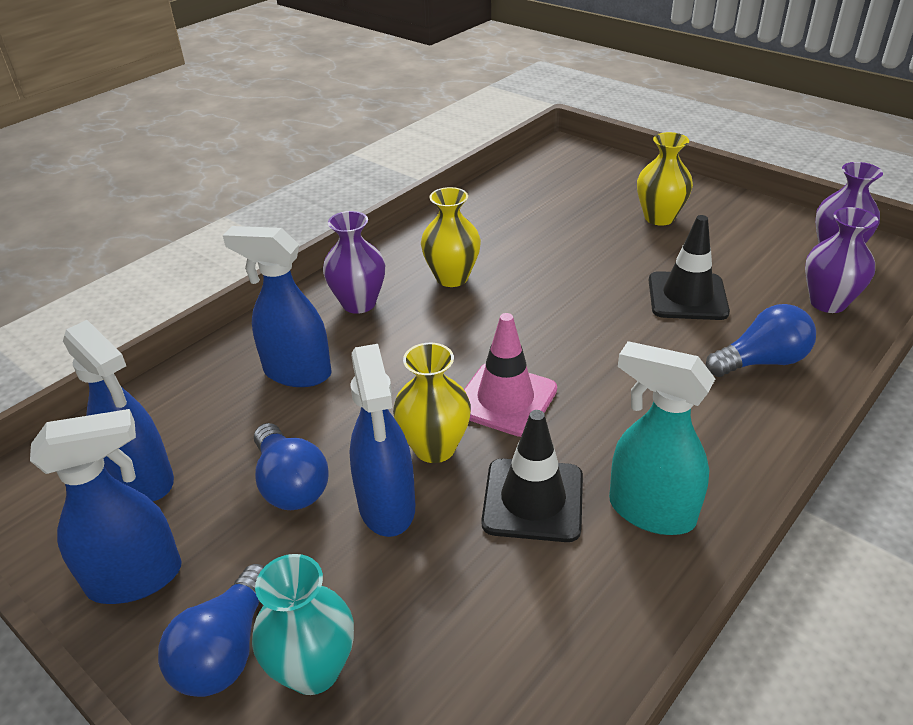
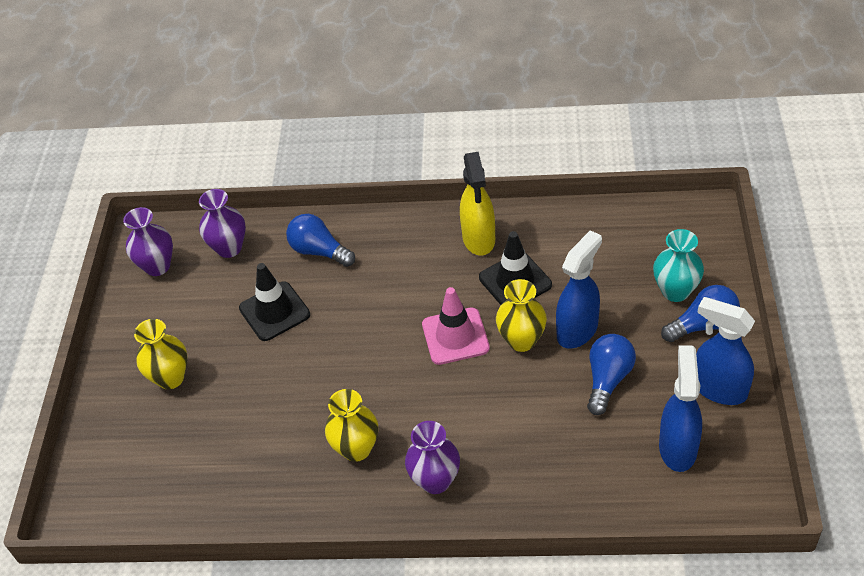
camera: 125 degrees left, 10 degrees up
(296, 372) = (533, 453): blue spray bottle -> none
(650, 511) = (479, 239): turquoise spray bottle -> yellow spray bottle

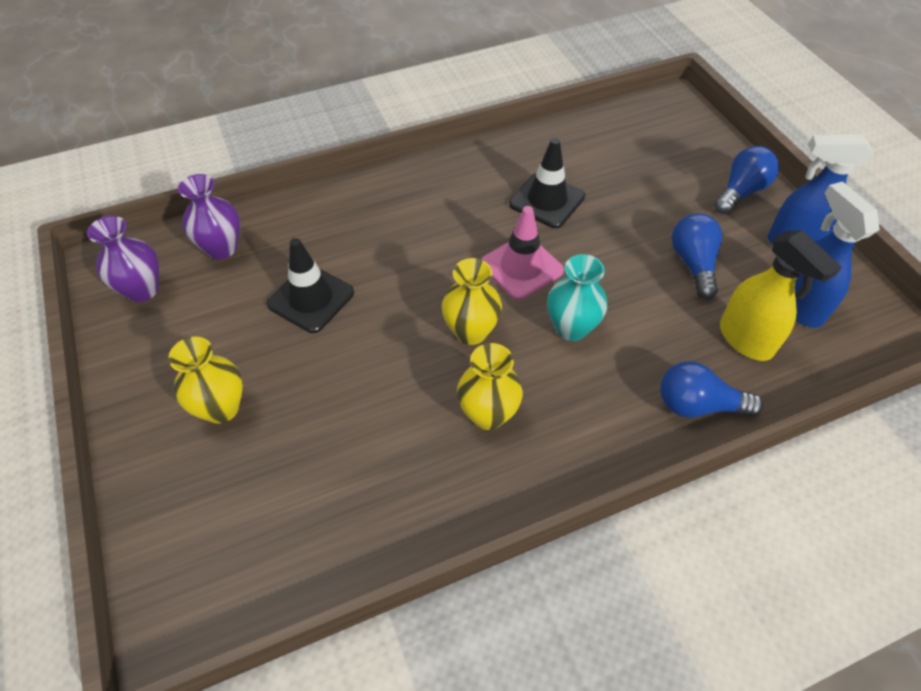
camera: 30 degrees left, 5 degrees up
(319, 251) = (327, 225): blue light bulb -> blue light bulb (697, 405)
(435, 481) = (593, 419): purple vase -> none
(479, 239) = (487, 172): yellow spray bottle -> yellow spray bottle (746, 340)
(522, 340) = (589, 252): yellow vase -> yellow vase (471, 332)
(577, 330) = (635, 228): blue spray bottle -> none
(675, 291) = (696, 170): turquoise vase -> turquoise vase (571, 328)

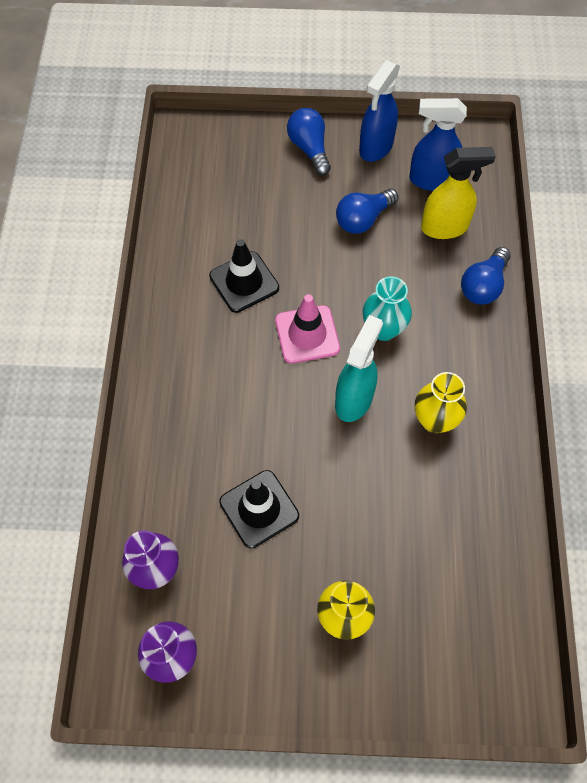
camera: 65 degrees left, 10 degrees up
(471, 332) = (354, 399): yellow vase -> turquoise spray bottle
(693, 264) = (363, 219): blue light bulb -> blue light bulb turned 60 degrees counterclockwise

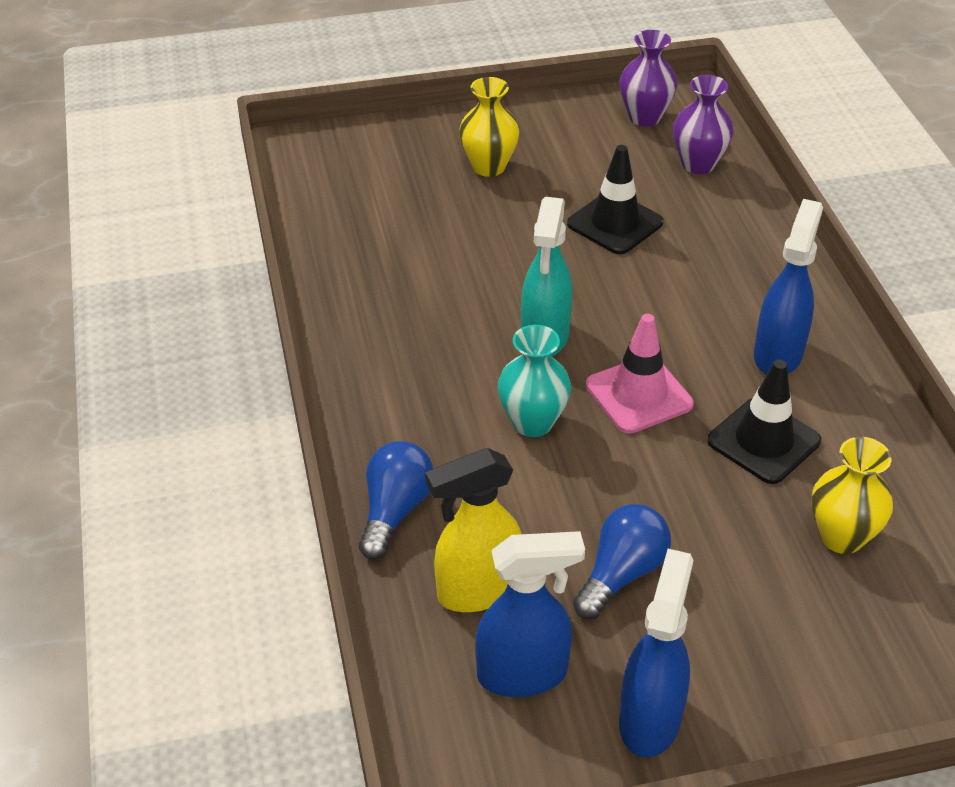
camera: 165 degrees right, 20 degrees down
(199, 345) = (778, 354): none -> blue spray bottle
(309, 148) = (774, 686): blue light bulb -> none
(434, 420) = (432, 336): yellow vase -> yellow vase (841, 537)

